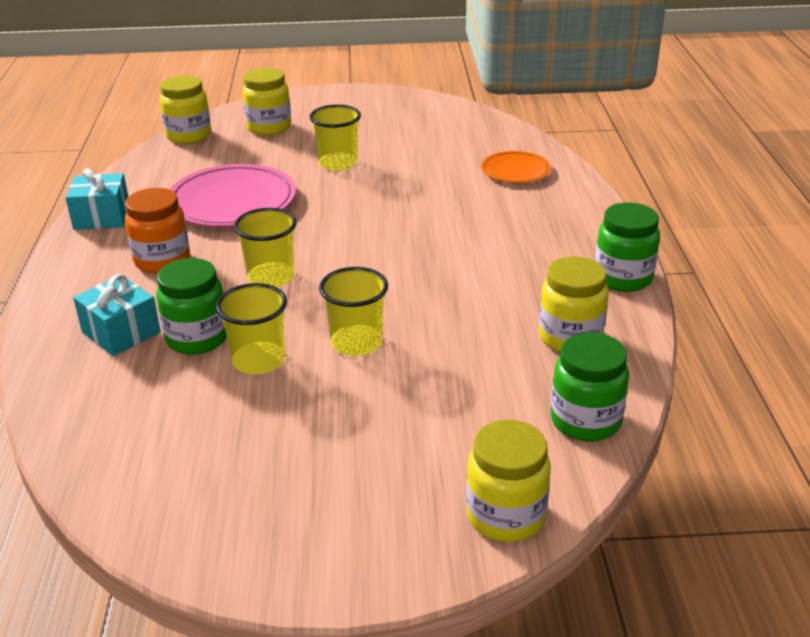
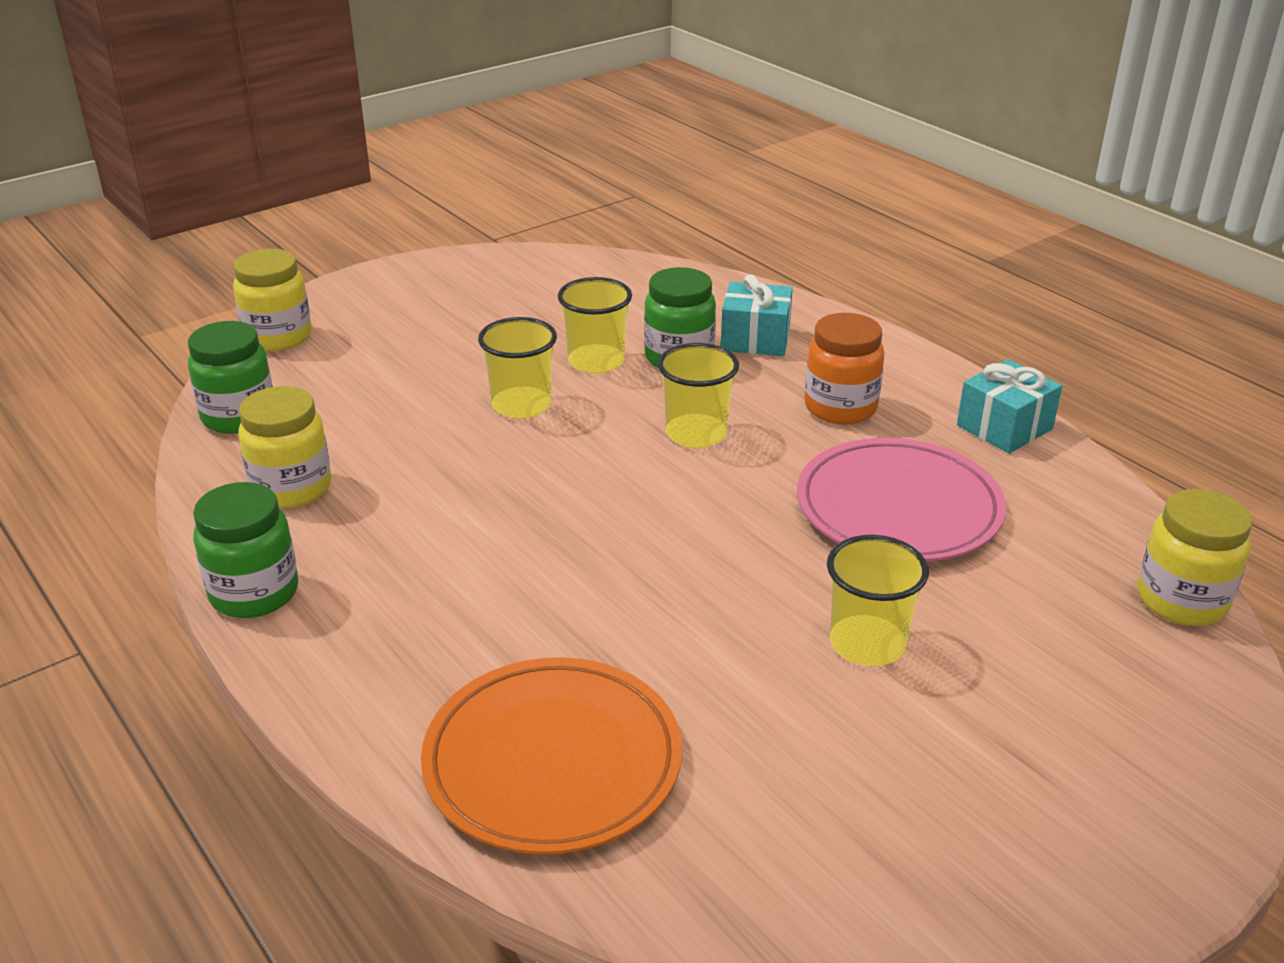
camera: 145 degrees right, 0 degrees up
(269, 127) = (1105, 682): yellow jar -> none
(515, 171) = (553, 761): orange plate -> orange plate, size x1.77

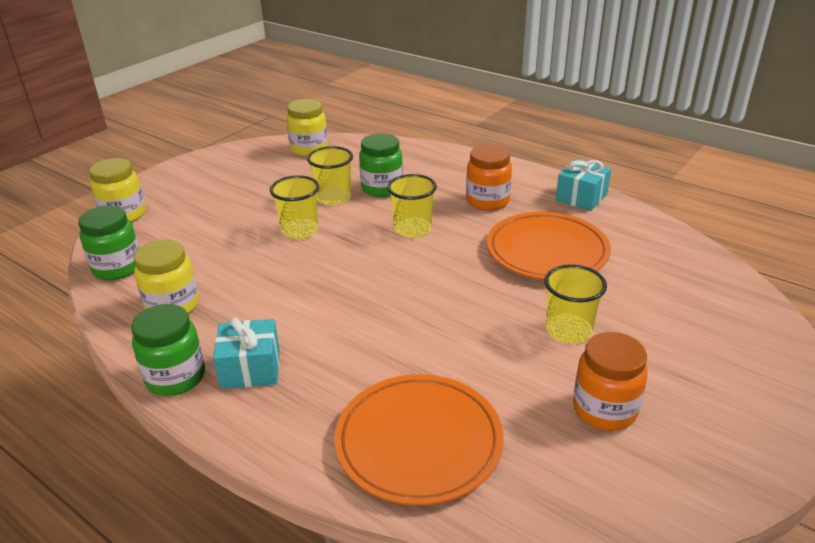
camera: 15 degrees left, 0 degrees up
(755, 339) = (421, 171): turquoise gift -> turquoise gift (250, 368)
(861, 779) = (604, 410): none -> orange jar
(898, 508) = (547, 251): pink plate -> orange plate
(1181, 601) = (720, 273): yellow jar -> yellow jar (309, 149)

